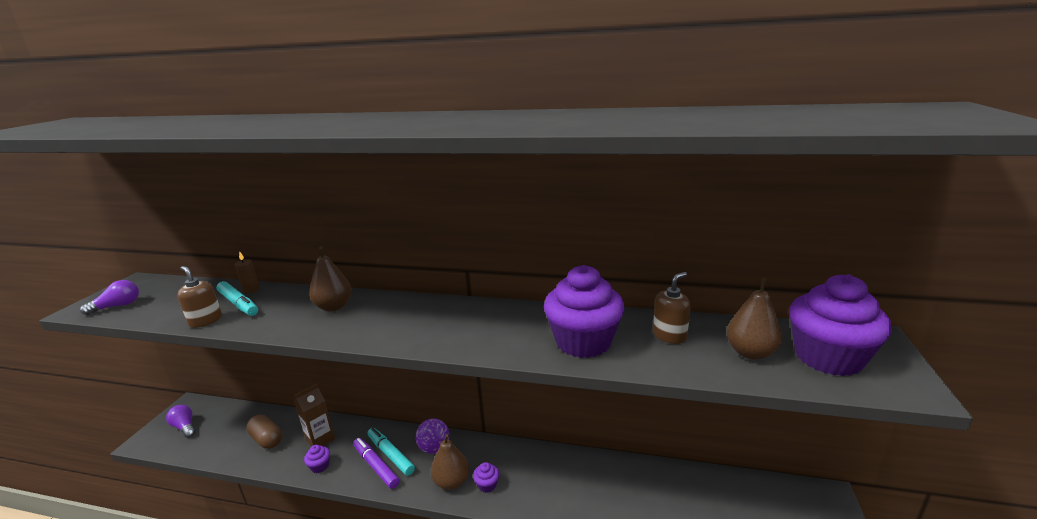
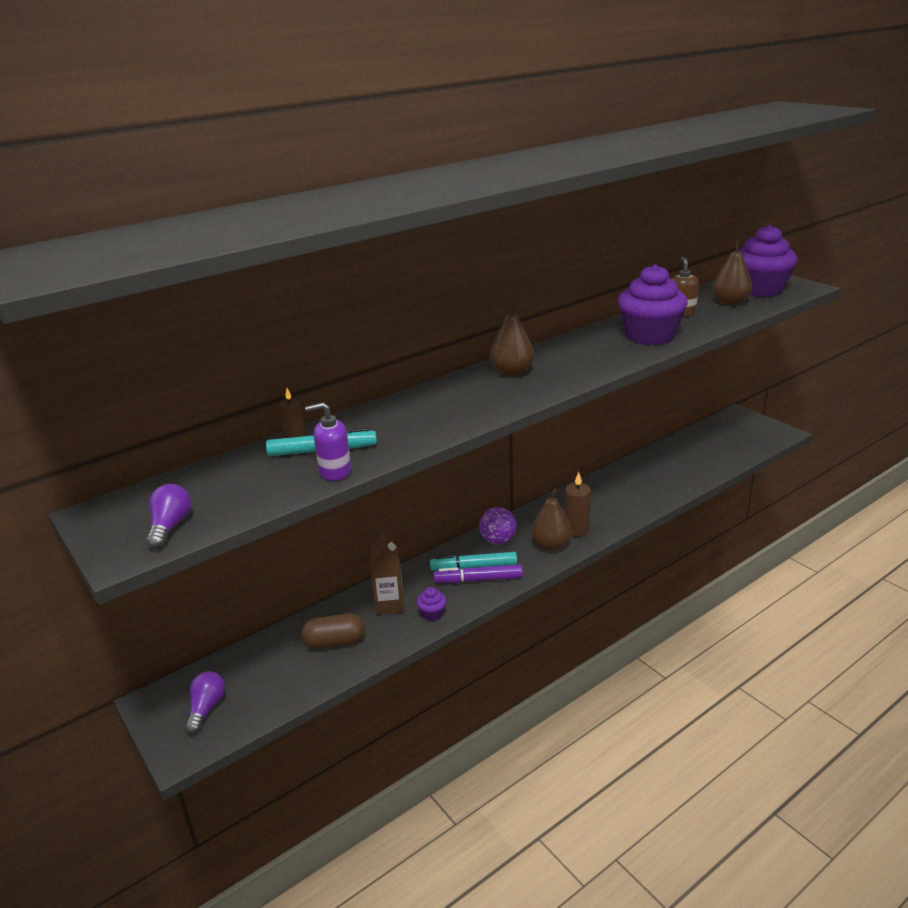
camera: 50 degrees left, 5 degrees up
(185, 427) = (206, 708): purple light bulb -> purple light bulb turned 105 degrees clockwise
(206, 320) = (335, 472): brown soap dispenser -> purple soap dispenser
(334, 307) = (427, 405): brown pear -> brown pear (512, 372)
(487, 485) = (576, 530): purple cupcake -> brown candle

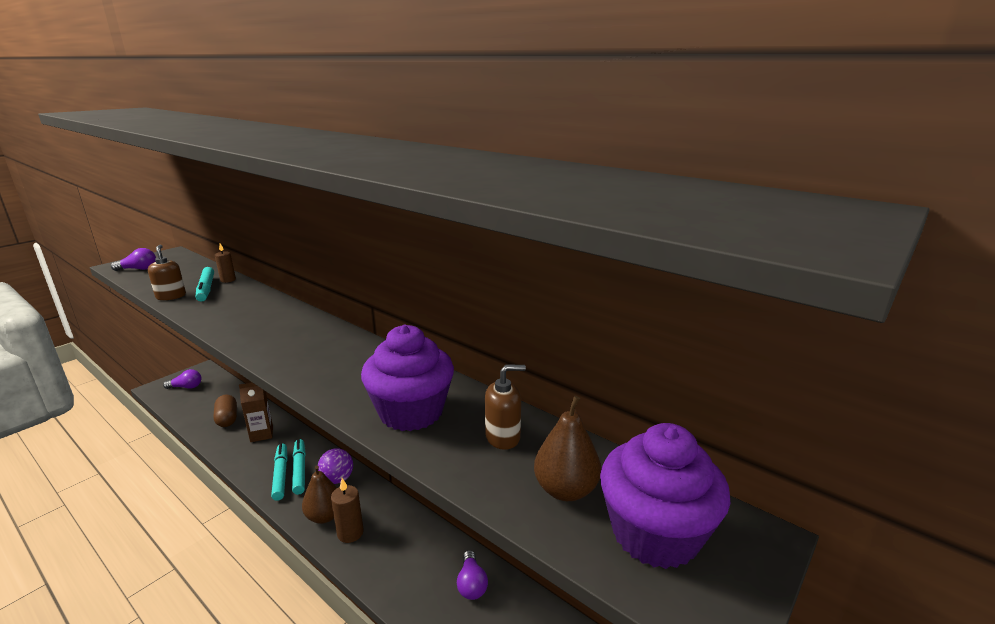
camera: 75 degrees right, 5 degrees down
(335, 472) = (171, 296): purple soap dispenser -> brown soap dispenser
(432, 614) = (243, 457): purple cupcake -> none
(478, 580) = (281, 475): purple marker -> turquoise marker
(512, 372) = (319, 338): brown pear -> none
(638, 474) = (471, 584): none -> purple light bulb

